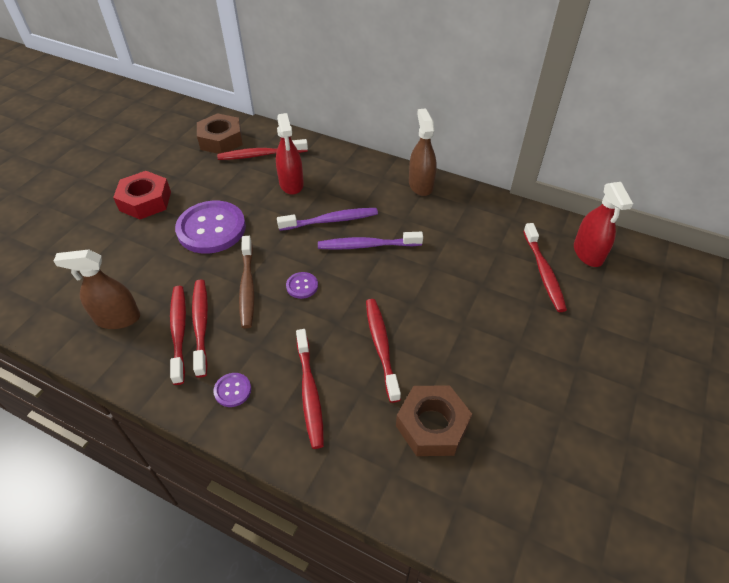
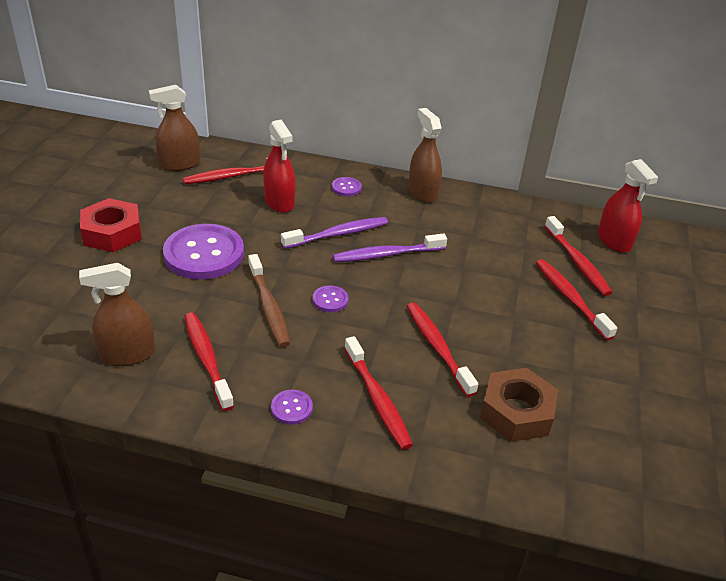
camera: 15 degrees left, 10 degrees down
(201, 325) = (230, 350): red toothbrush -> red toothbrush (570, 298)
(221, 140) = (179, 164): brown nut -> brown spray bottle
(354, 174) = (346, 188): none -> purple button

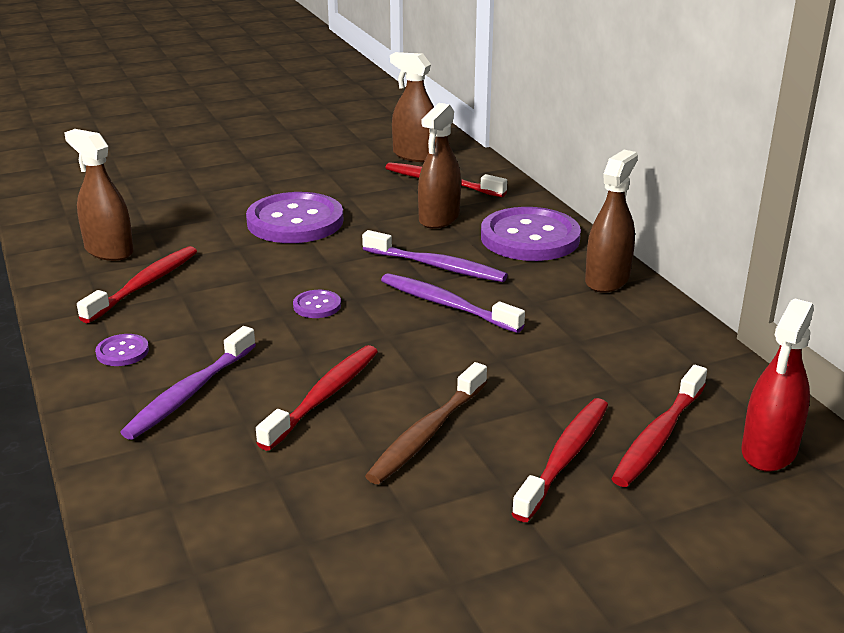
camera: 55 degrees right, 10 degrees down
(112, 233) = (264, 176): red nut -> none
(269, 307) = (260, 281): brown toothbrush -> brown toothbrush (427, 433)
(279, 202) = (439, 218): red spray bottle -> brown spray bottle
(346, 188) = (530, 238): purple button -> purple button, size x2.33
(377, 399) = (189, 393): red toothbrush -> purple toothbrush
(516, 412) = (273, 493): brown nut -> none

